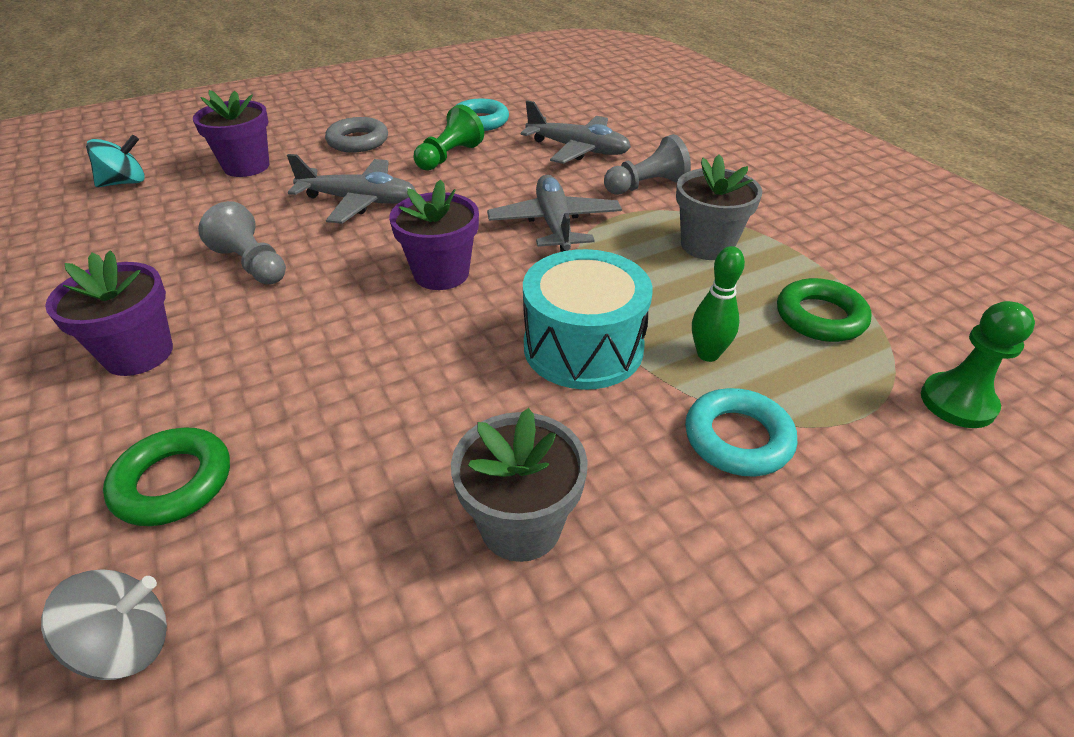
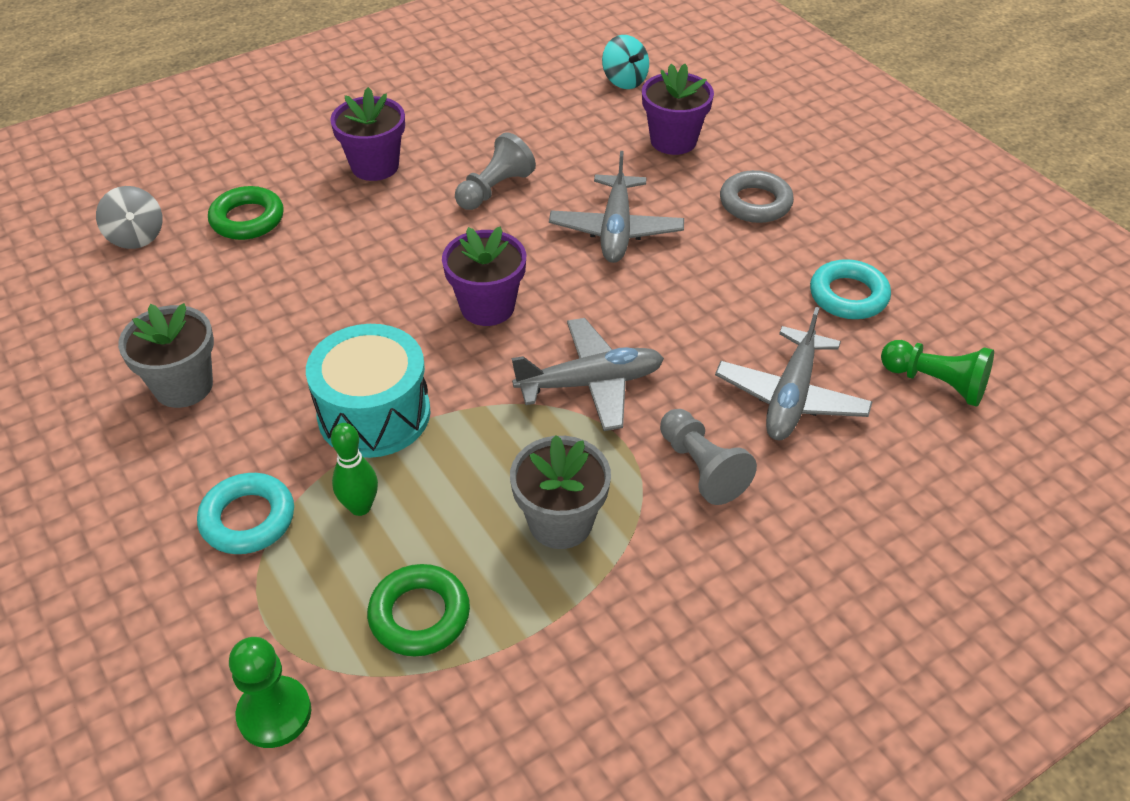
camera: 85 degrees right, 5 degrees up
(449, 156) = (736, 281): green pawn -> green pawn (936, 383)

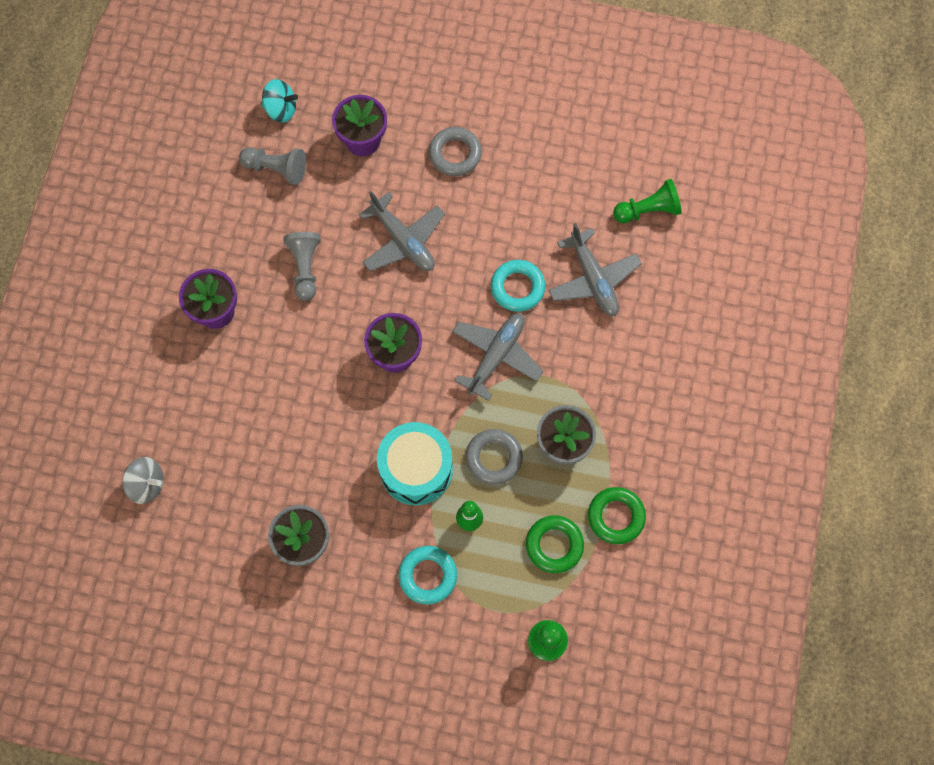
camera: 45 degrees left, 25 degrees up
(247, 219) = (193, 415): green ring -> green ring (616, 516)
(467, 470) = (494, 458): none -> grey ring
(701, 468) = (593, 358): grey pawn -> grey pawn (276, 169)
(848, 296) = (561, 185): turquoise ring -> turquoise ring (517, 288)

